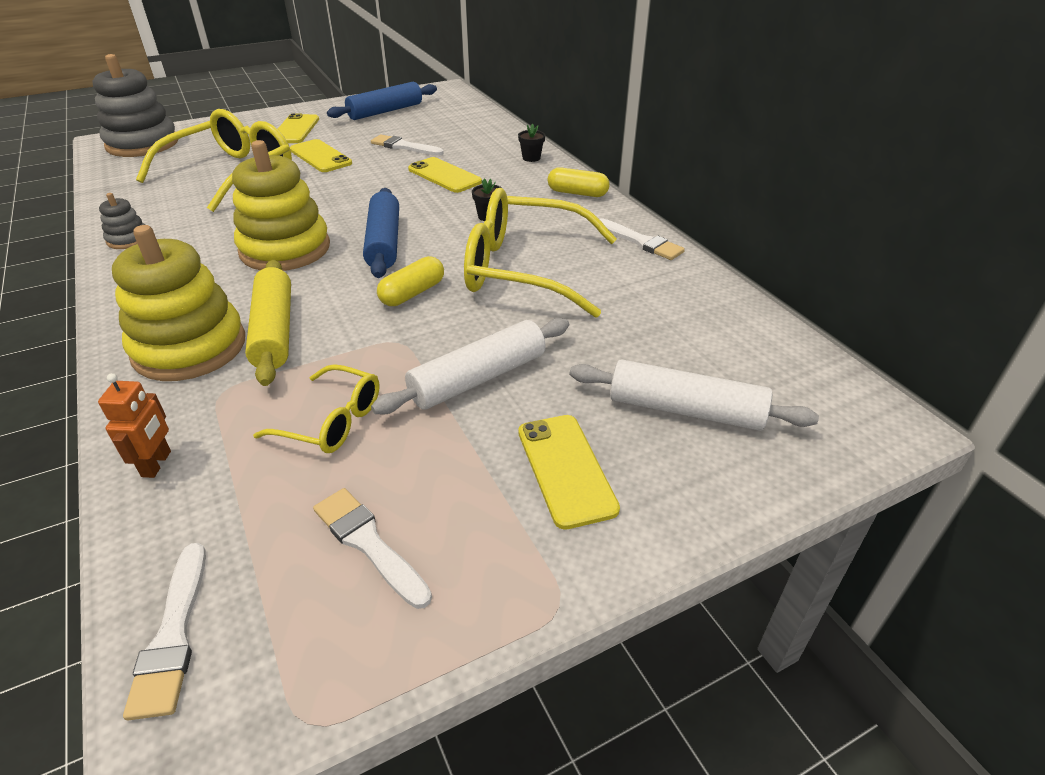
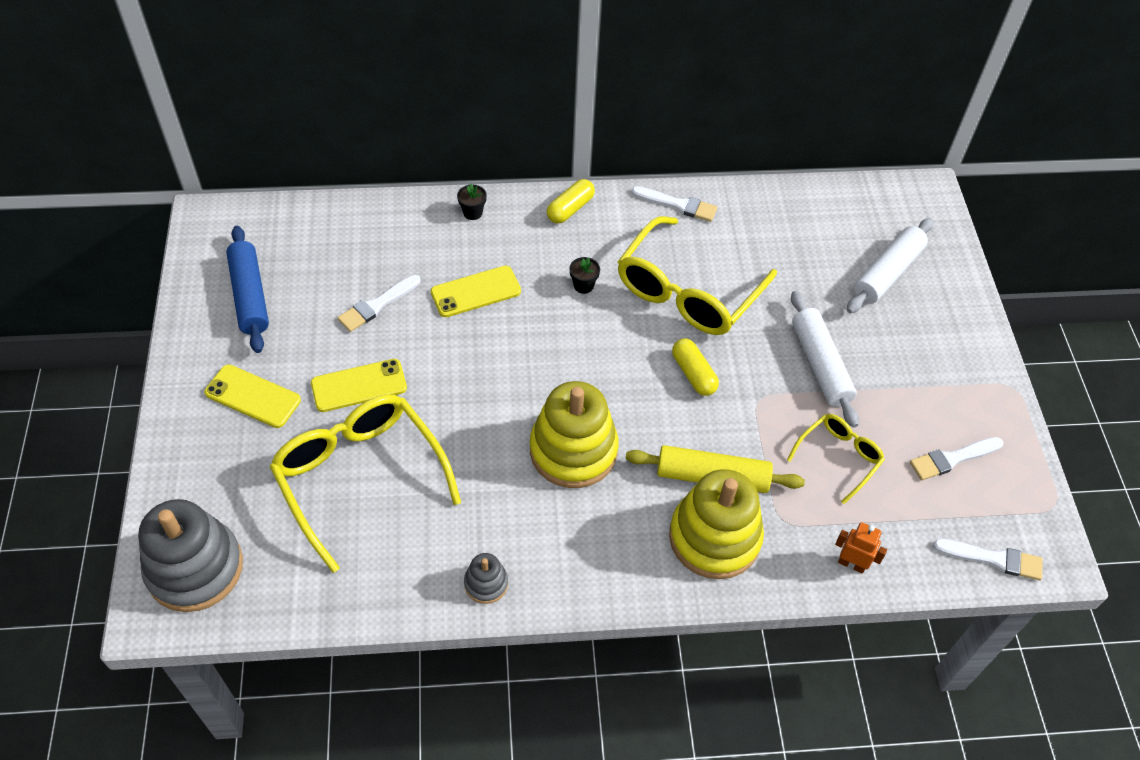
camera: 70 degrees left, 15 degrees up
(384, 242) = (596, 373): blue rolling pin -> none
(565, 469) = (920, 350): yellow phone -> none
(641, 242) = (678, 205): white brush -> white brush turned 45 degrees clockwise

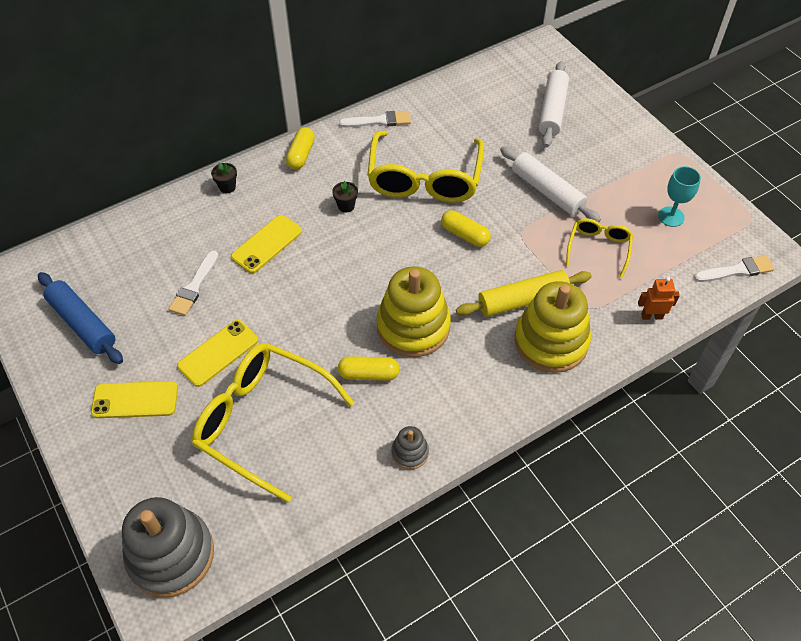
camera: 25 degrees left, 0 degrees up
(495, 479) = (368, 374): none -> yellow capsule
(952, 459) = (671, 216): white brush -> turquoise goblet

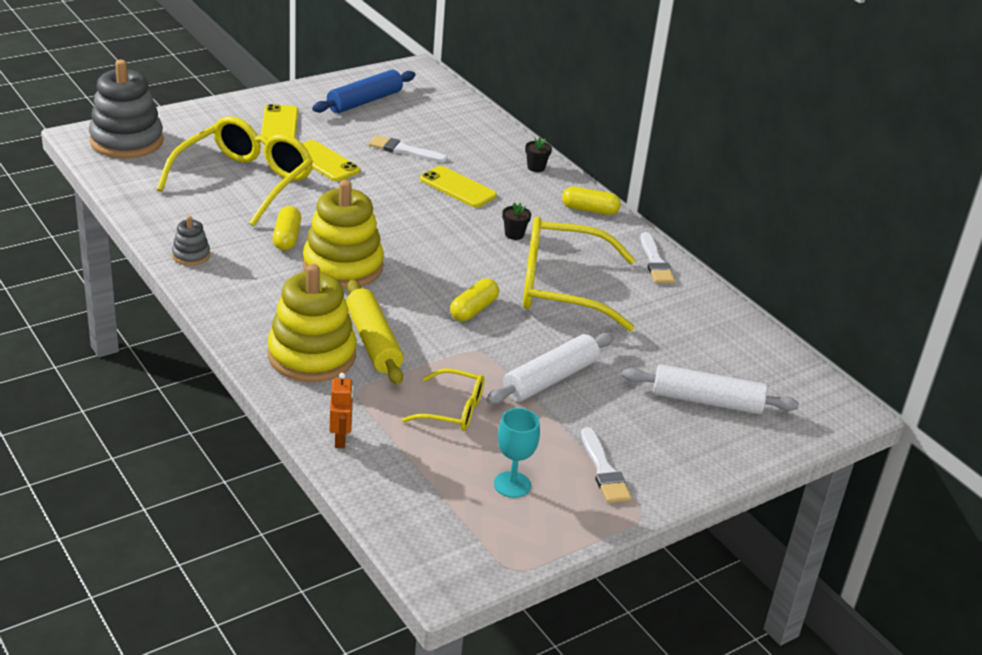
camera: 85 degrees right, 20 degrees down
(737, 270) = (413, 533): white brush -> white brush (604, 470)

